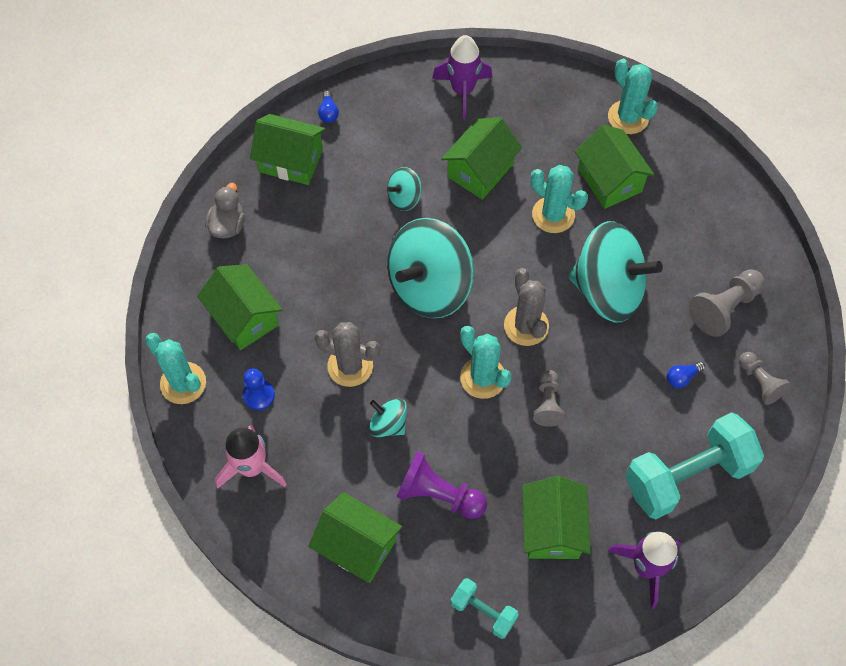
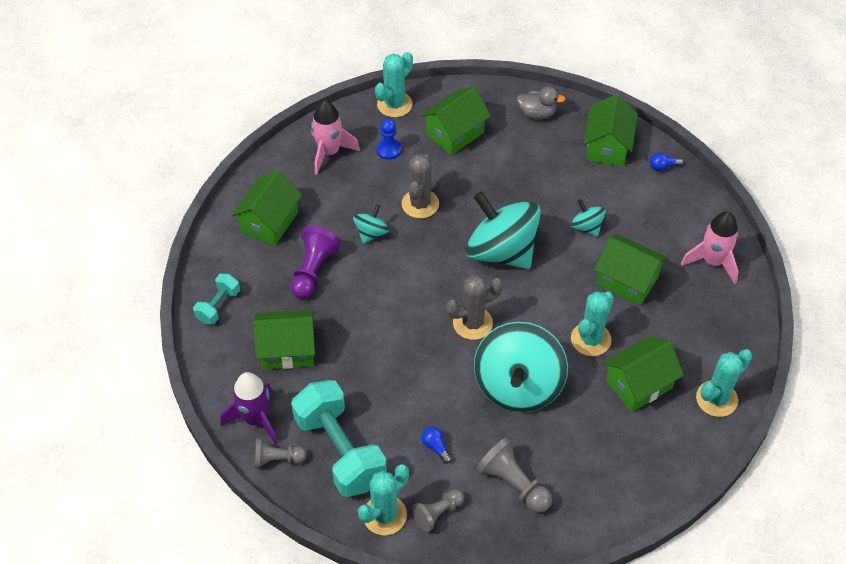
camera: 85 degrees right, 10 degrees down
(462, 91) = (712, 262): purple rocket -> pink rocket
(483, 378) = (419, 294): turquoise cactus -> turquoise cactus (384, 515)
(547, 403) = (400, 342): grey pawn -> grey pawn (277, 459)

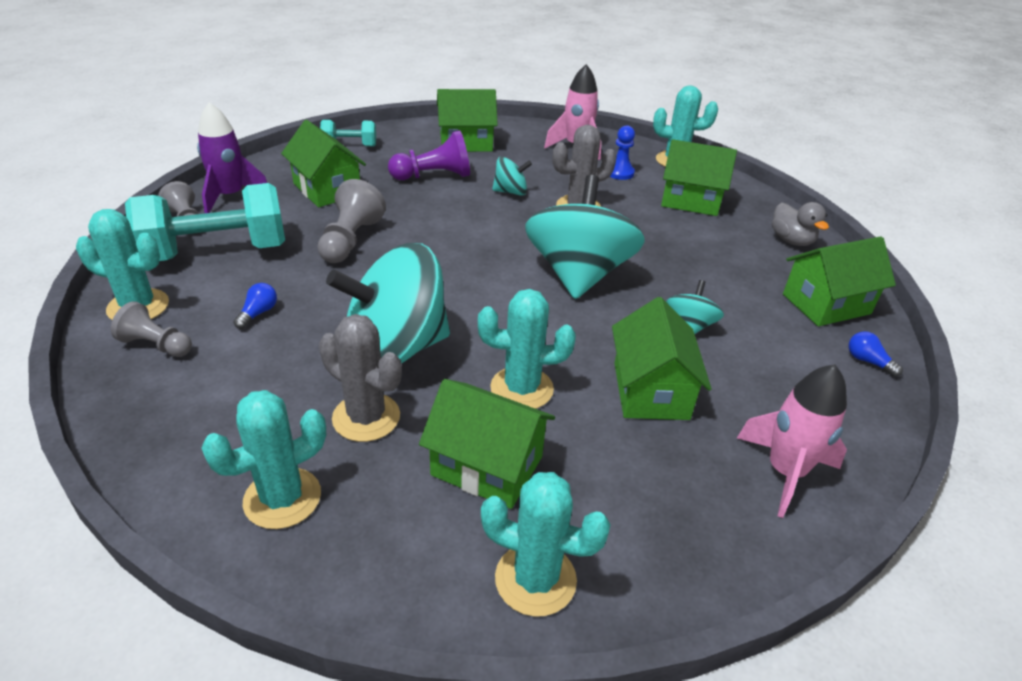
camera: 55 degrees right, 15 degrees down
(340, 451) = (217, 252): turquoise dumbbell -> turquoise dumbbell turned 45 degrees clockwise
(472, 323) = (458, 285): grey cactus -> grey cactus (366, 417)
(513, 483) = (233, 394): grey pawn -> grey pawn (350, 240)
(611, 483) = (282, 498): none -> turquoise cactus

